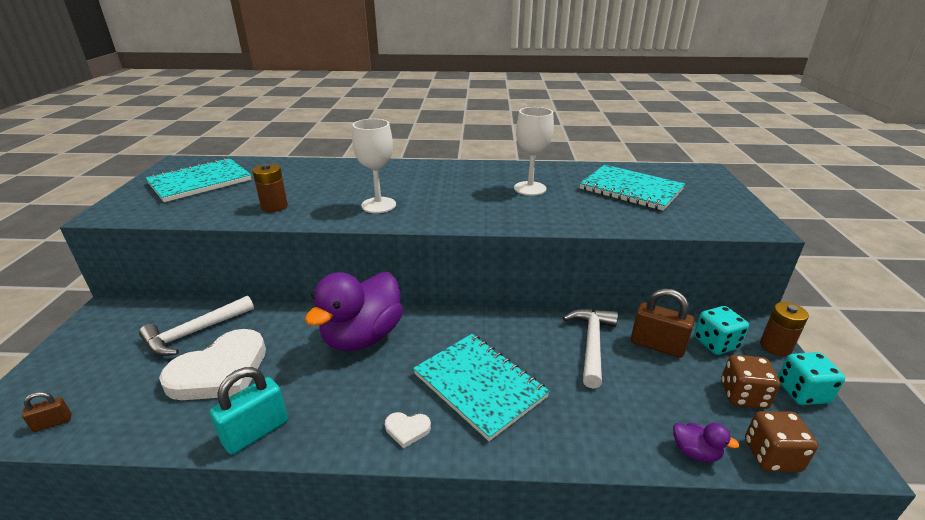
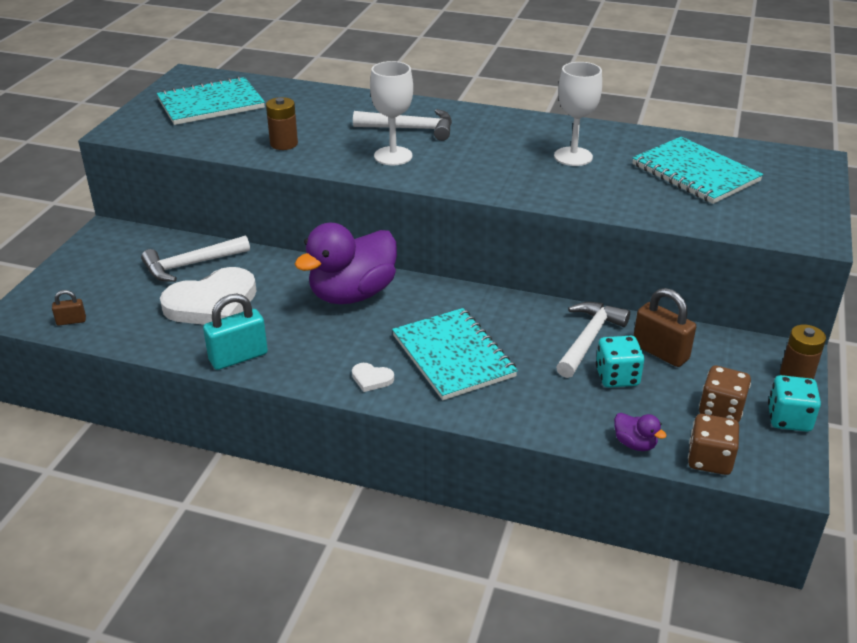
camera: 15 degrees right, 5 degrees up
(386, 182) = (410, 129): none -> white hammer
(715, 343) = (729, 361): turquoise dice -> turquoise dice (617, 377)

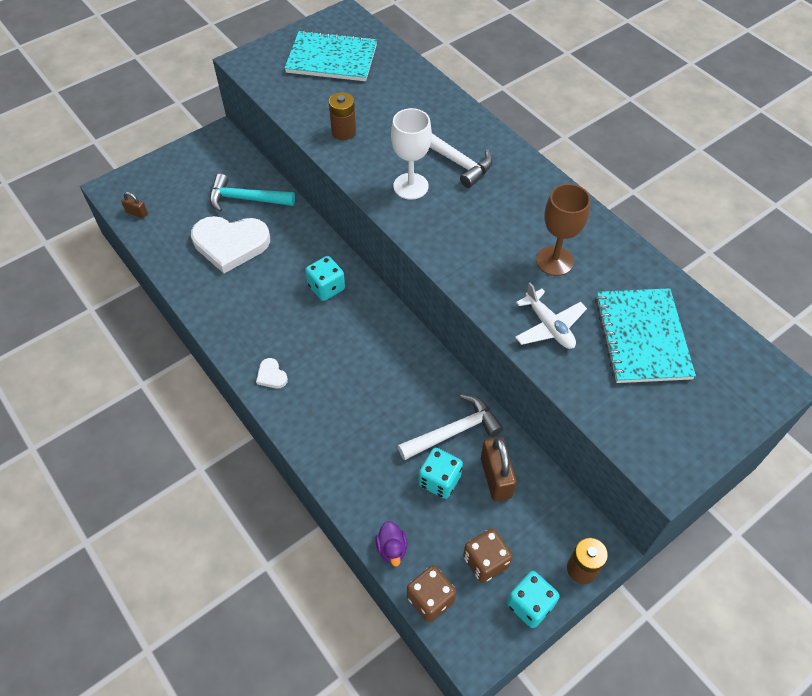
camera: 35 degrees right, 20 degrees up
(191, 265) = (246, 199): white hammer -> turquoise hammer
(238, 357) = (207, 304): turquoise padlock -> none
(352, 294) = (326, 287): purple duck -> turquoise dice
(453, 356) = (343, 388): turquoise notebook -> none
(573, 156) = (554, 261): white goblet -> brown goblet
(620, 194) = (549, 326): none -> white plane

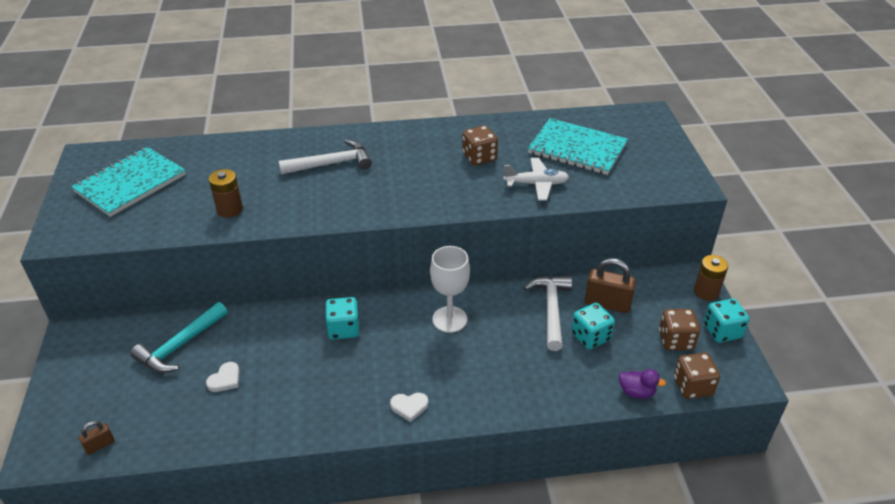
camera: 60 degrees left, 15 degrees down
(230, 244) = (225, 379): white heart -> white heart, size x0.41
(410, 186) = (335, 196): white goblet -> white goblet (449, 319)
(554, 261) = (479, 157): brown goblet -> brown dice

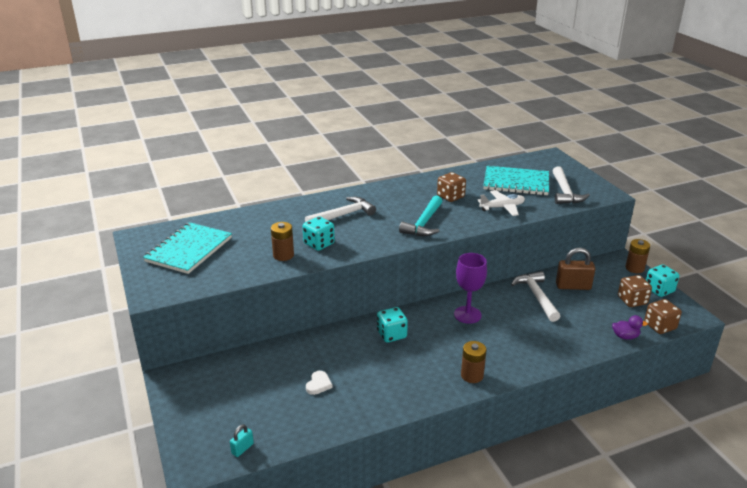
camera: 15 degrees left, 10 degrees down
(100, 445) = (242, 448): brown padlock -> turquoise padlock
(180, 345) = (267, 368): turquoise hammer -> turquoise hammer (424, 223)
(409, 406) = (472, 375): white heart -> brown battery
(449, 319) = (467, 315): white goblet -> purple goblet
(590, 337) = (574, 308): turquoise dice -> turquoise dice (319, 244)
(634, 173) = (565, 192): none -> white hammer

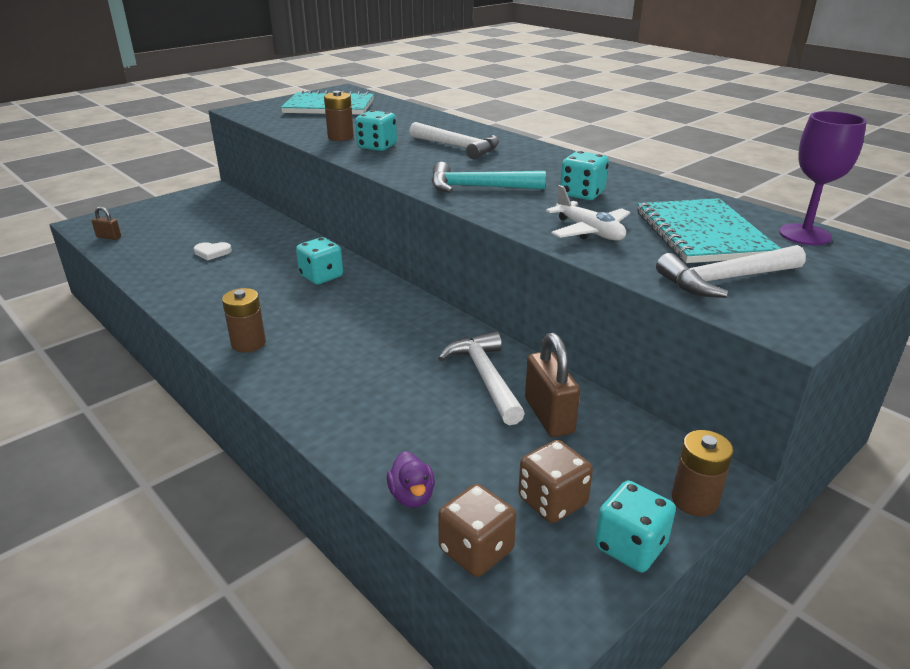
camera: 70 degrees right, 0 degrees up
(242, 448) = (109, 237): turquoise padlock -> brown padlock
(450, 197) = (582, 194): brown dice -> turquoise dice
(467, 315) = (394, 322): purple goblet -> purple goblet (804, 235)
(536, 296) = (485, 378): white hammer -> white hammer turned 75 degrees counterclockwise

